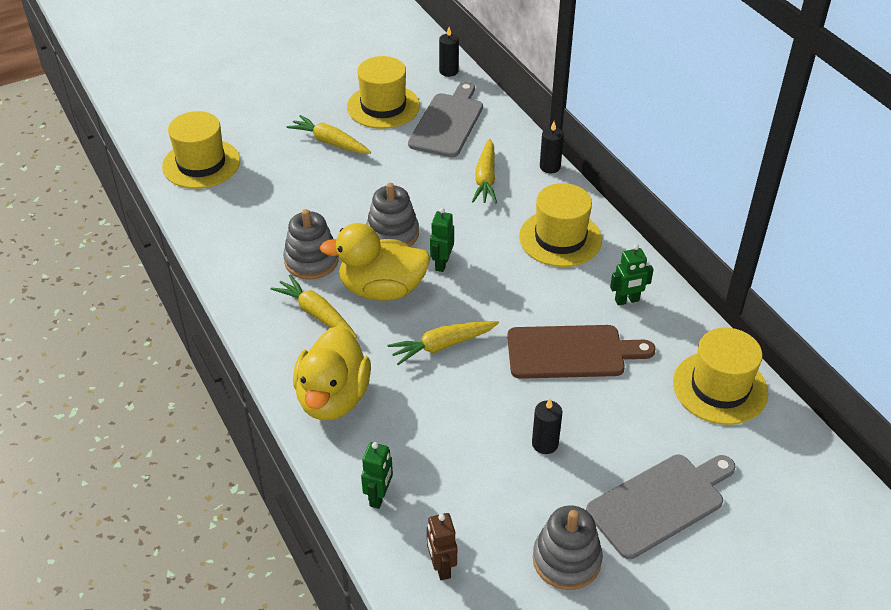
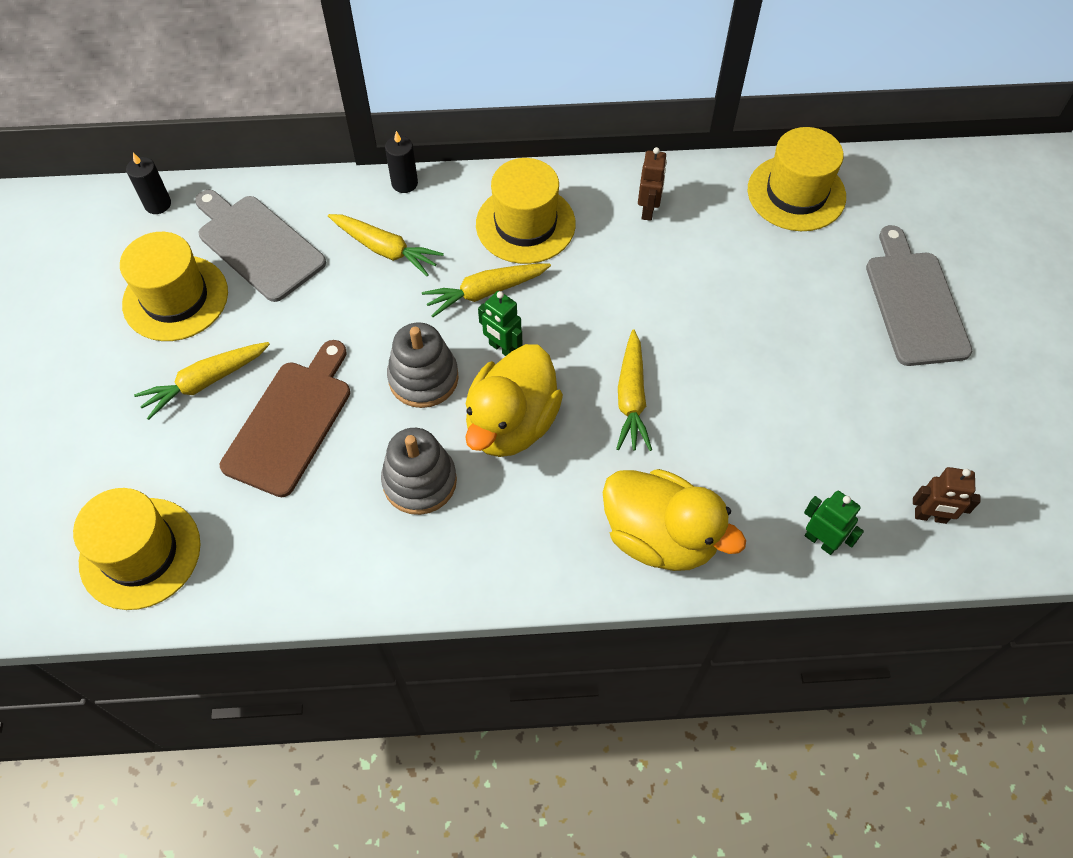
camera: 65 degrees left, 15 degrees up
(316, 313) = (515, 507): yellow carrot -> yellow carrot (485, 292)
(545, 443) = (808, 362): black candle -> none
(566, 560) = (955, 405): grey stacking toy -> none
(571, 352) = (696, 287): brown cutting board -> brown cutting board (290, 422)
(627, 300) = (648, 210): green robot -> brown robot

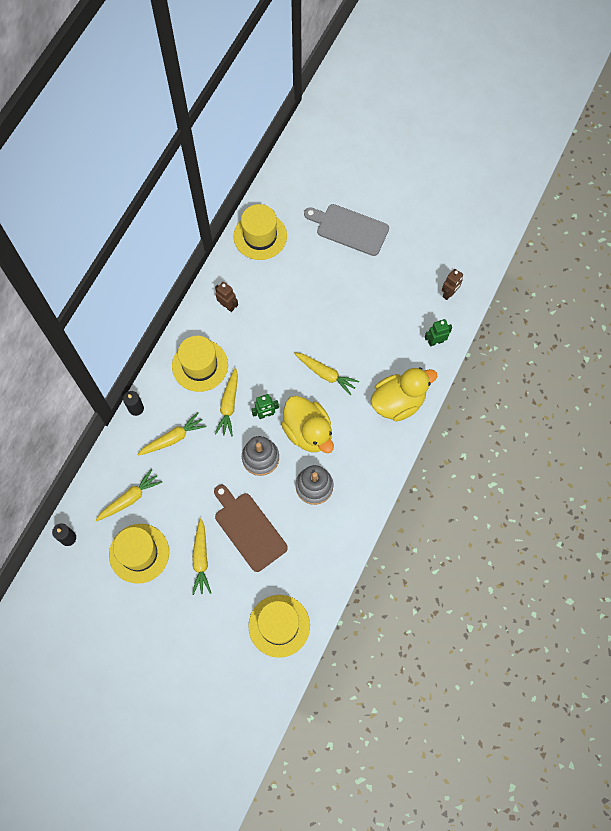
camera: 60 degrees left, 10 degrees up
(257, 245) = (130, 498): grey cutting board -> yellow carrot

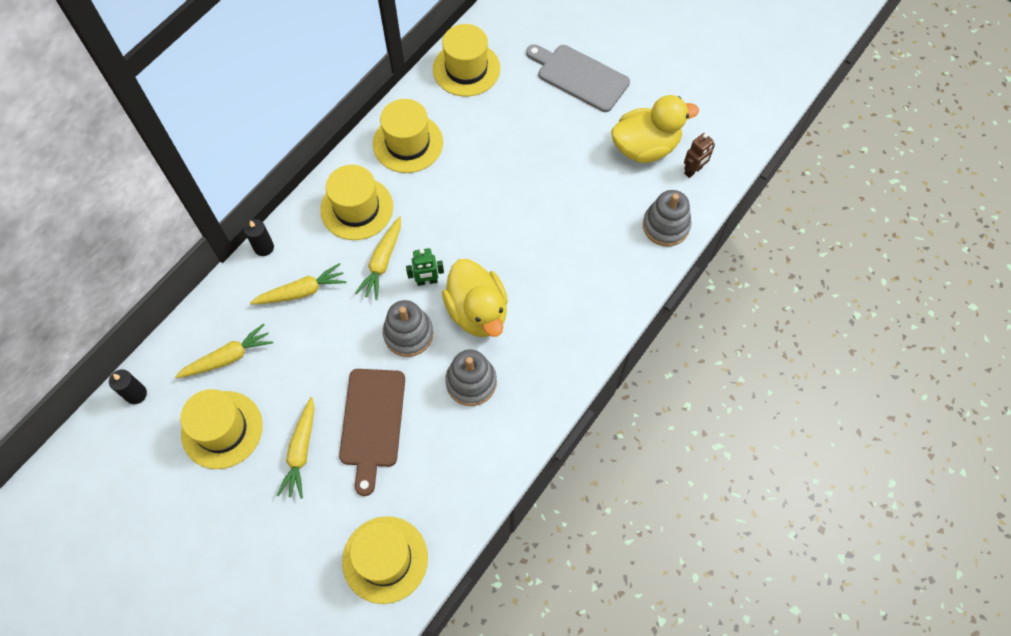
camera: 10 degrees right, 5 degrees down
(227, 306) = (408, 143): brown robot -> yellow hat
(248, 529) = (372, 422): brown cutting board -> brown cutting board turned 150 degrees counterclockwise
(325, 374) = (515, 244): yellow carrot -> none
(398, 402) = (603, 293): yellow duck -> yellow duck (645, 147)
(435, 341) = (666, 226): green robot -> grey stacking toy

